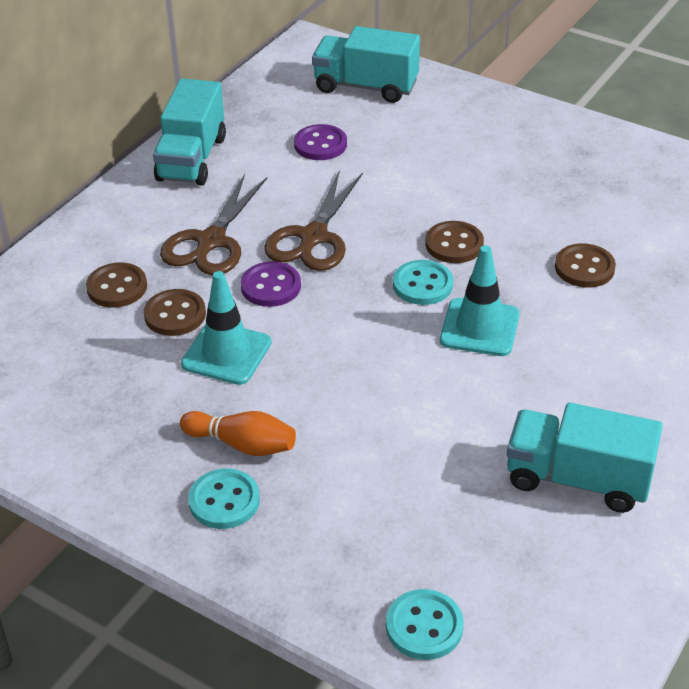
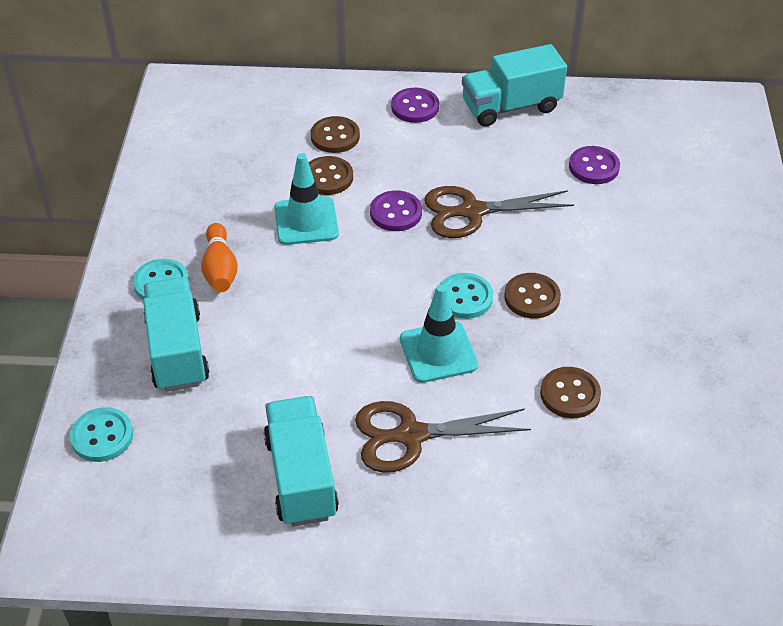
camera: 60 degrees right, 5 degrees up
(129, 217) = (415, 107): none -> purple button
(211, 241) = (422, 160): brown scissors -> brown scissors (411, 435)
(366, 86) = (701, 160): turquoise truck -> turquoise truck (177, 351)

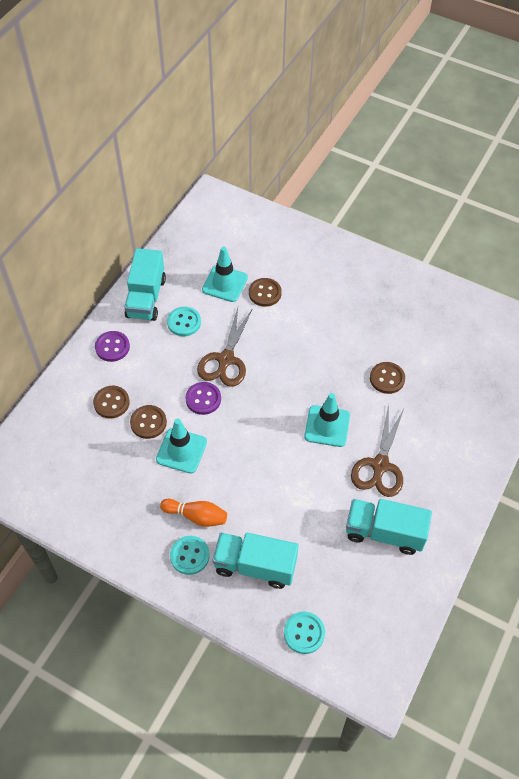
camera: 65 degrees left, 10 degrees up
(465, 297) = (292, 395): turquoise button -> turquoise button (184, 322)
(532, 297) = (310, 362): brown button -> brown button (265, 293)
(594, 167) = (225, 284): purple button -> turquoise traffic cone

